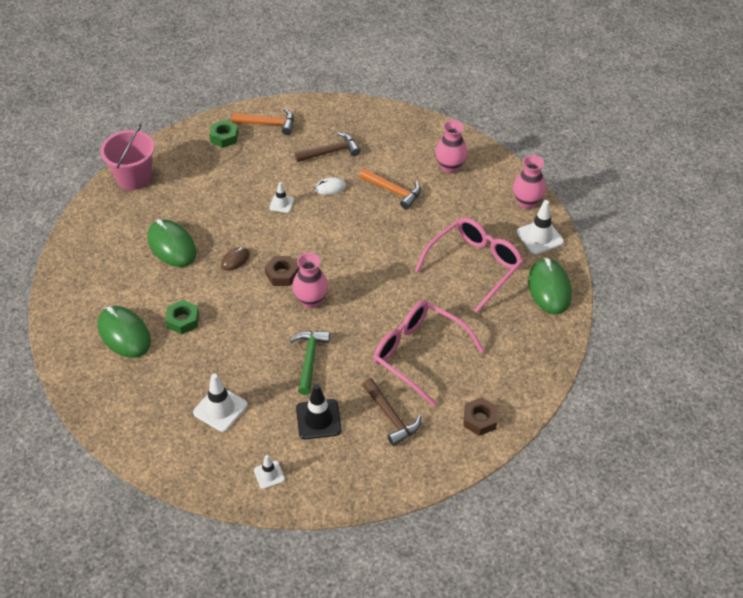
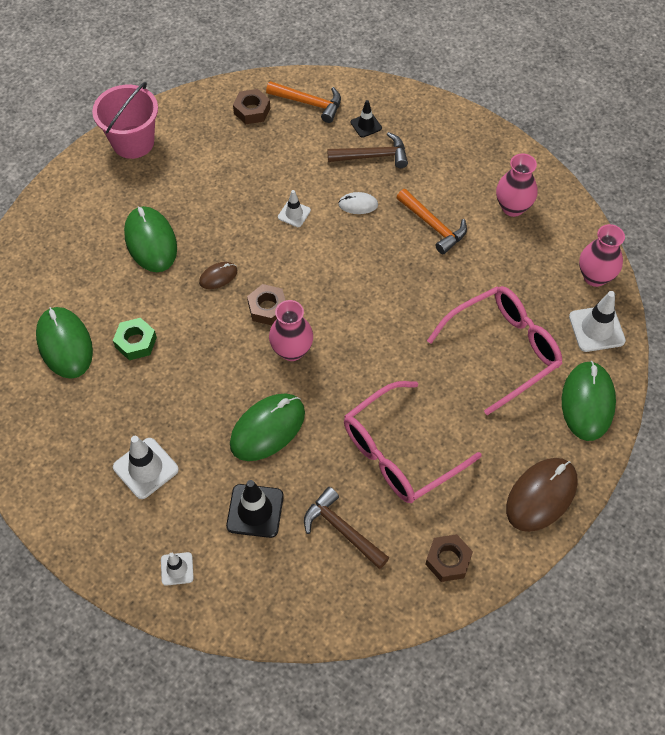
camera: 15 degrees right, 10 degrees up
(224, 137) = (252, 111): green nut -> brown nut
(309, 359) = (267, 428): green hammer -> green mouse
(318, 131) = (366, 125): none -> black traffic cone
(391, 417) = (342, 529): brown hammer -> brown hammer turned 150 degrees clockwise
(418, 354) = (399, 453): pink glasses -> pink glasses turned 90 degrees counterclockwise
(535, 359) = (541, 495): none -> brown mouse

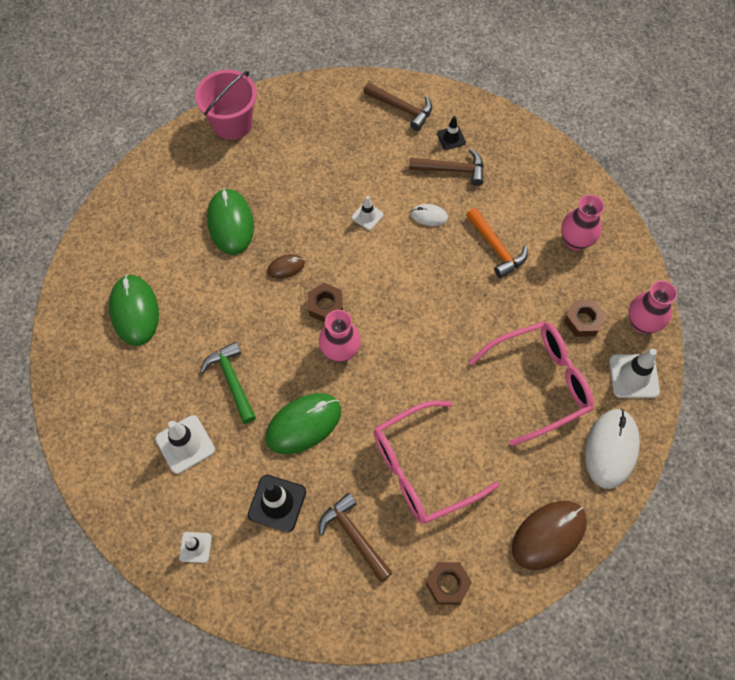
camera: 10 degrees right, 5 degrees up
(136, 342) = (199, 320): green nut -> none
(183, 397) = (232, 380): none -> green hammer
(252, 111) = (347, 108): brown nut -> brown nut (583, 321)
(309, 103) = (402, 108): orange hammer -> brown hammer
(587, 402) = (611, 449): green mouse -> white mouse

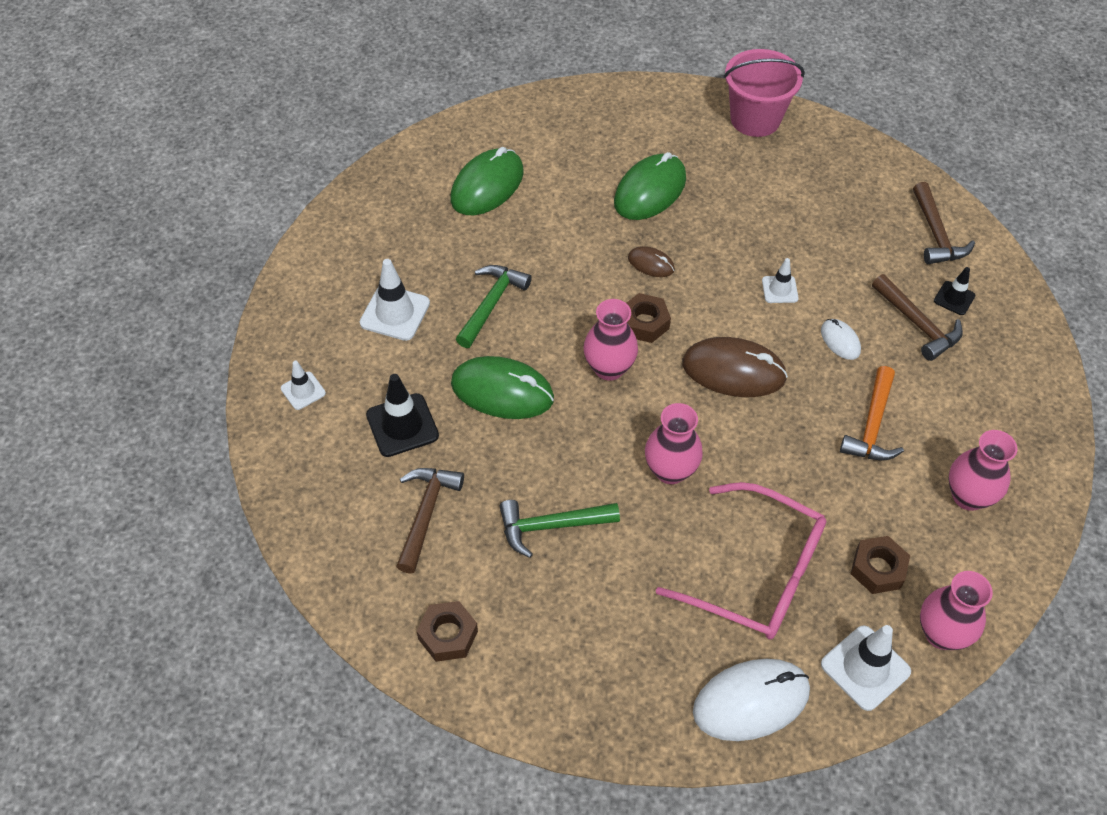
camera: 50 degrees right, 10 degrees down
(422, 469) = (551, 526): pink glasses -> green hammer
(438, 374) = (670, 470): none -> pink vase
(548, 535) = (588, 701): brown mouse -> brown mouse (733, 371)

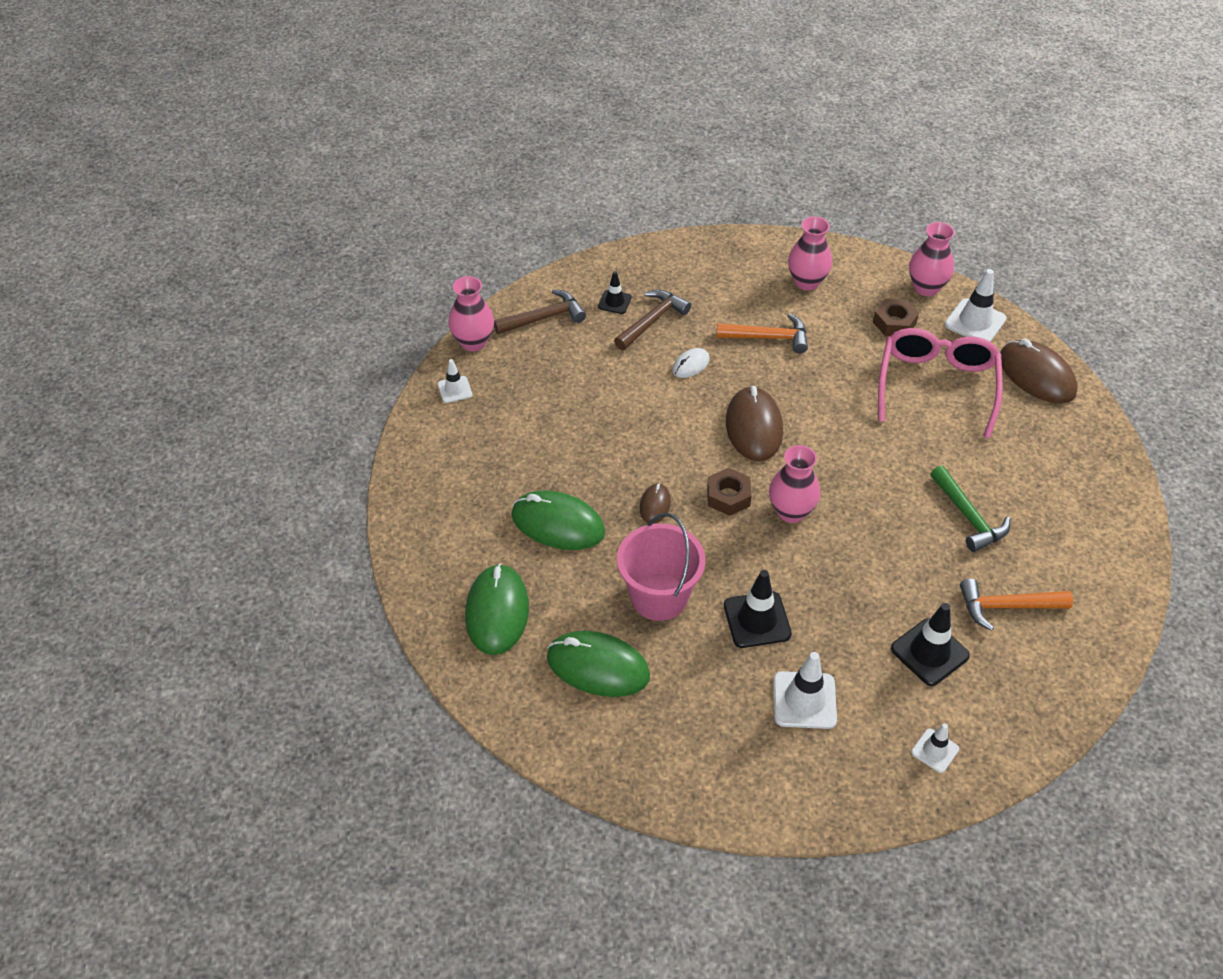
camera: 105 degrees left, 5 degrees down
(426, 513) = (1006, 606): brown hammer -> orange hammer
(448, 635) = (1101, 560): brown nut -> none
(491, 304) = (757, 620): green hammer -> black traffic cone
(502, 391) = (854, 584): green mouse -> green mouse (497, 612)
(670, 470) = (874, 451): pink vase -> pink vase (473, 342)
(751, 701) = (1036, 375): white mouse -> brown mouse
(755, 119) = (428, 458): pink bucket -> pink bucket (659, 597)
(779, 289) = (649, 410): white traffic cone -> white traffic cone (455, 389)

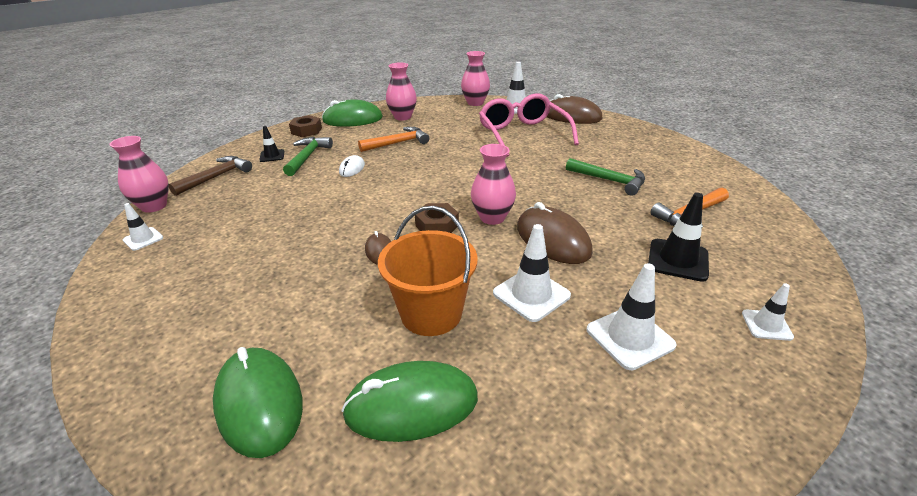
camera: 30 degrees left, 15 degrees down
(558, 524) = (294, 296): green mouse -> green mouse (352, 119)
(652, 321) = (307, 157): brown hammer -> green hammer
(659, 597) = (431, 313): pink bucket -> orange bucket
(754, 427) = (424, 184): brown mouse -> brown mouse (552, 240)
(757, 620) = (531, 294): black traffic cone -> white traffic cone
(894, 323) = (471, 118): brown nut -> brown nut (306, 131)

